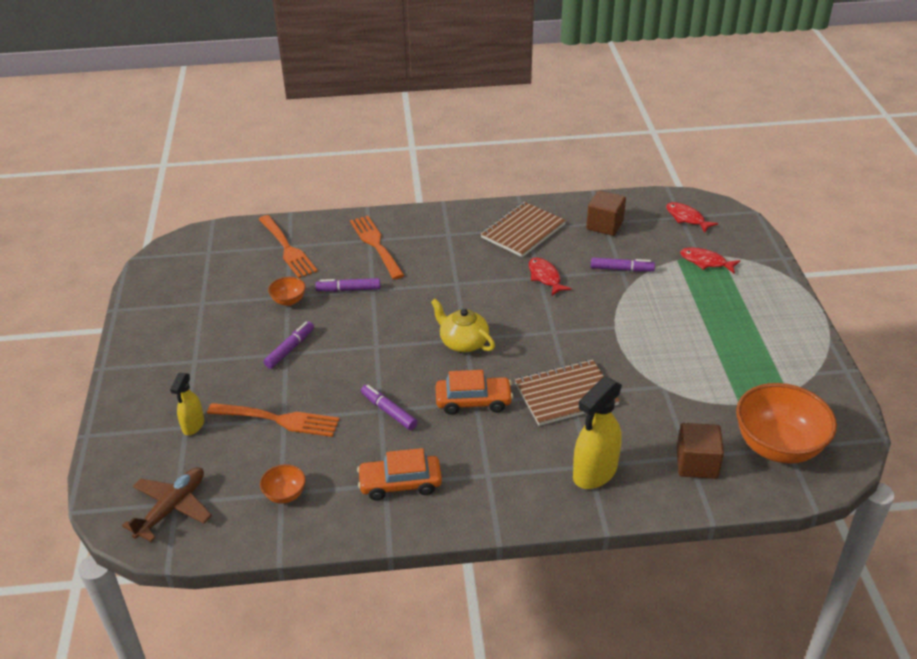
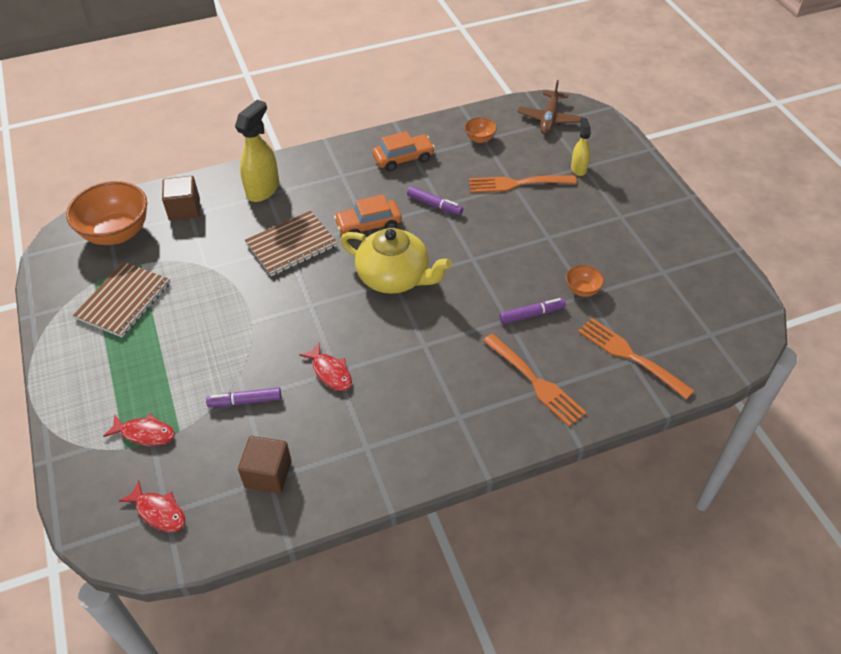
camera: 165 degrees right, 10 degrees up
(289, 349) = (547, 241): purple marker -> none
(463, 342) = (394, 277): yellow teapot -> yellow teapot, size x1.55
(523, 231) = (370, 441): brown notebook -> brown notebook (124, 301)

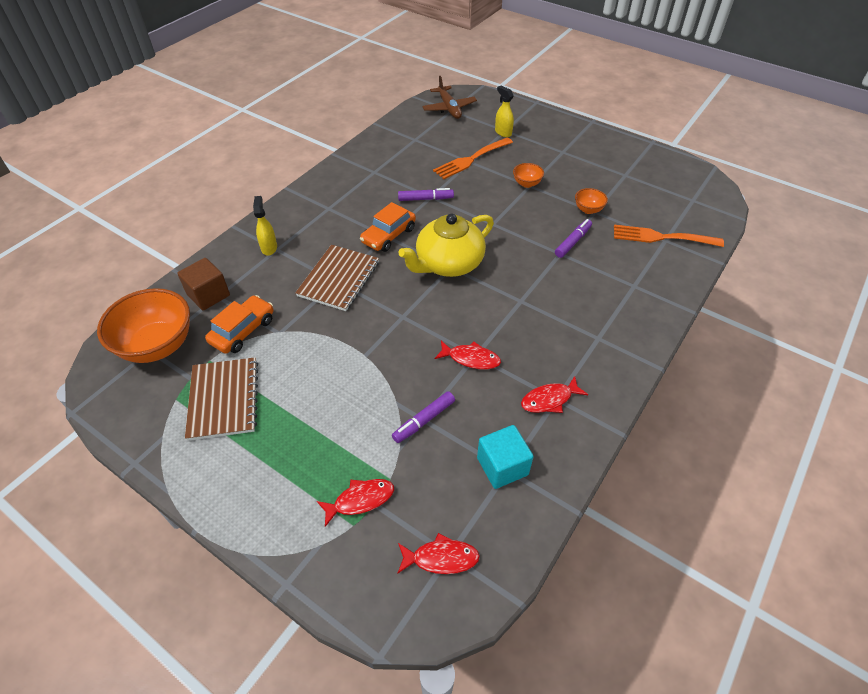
camera: 35 degrees left, 0 degrees up
(263, 189) = (269, 247): yellow spray bottle -> yellow spray bottle, size x0.58
(268, 474) = (502, 466): brown cube -> turquoise cube
(360, 444) = (549, 399): none -> red fish
(394, 277) = (448, 263): yellow teapot -> yellow teapot turned 150 degrees clockwise
(403, 158) = (367, 176): orange car -> orange car (243, 331)
(480, 139) = (412, 140): orange bowl -> orange bowl (527, 183)
(536, 382) = (623, 285): orange fork -> none

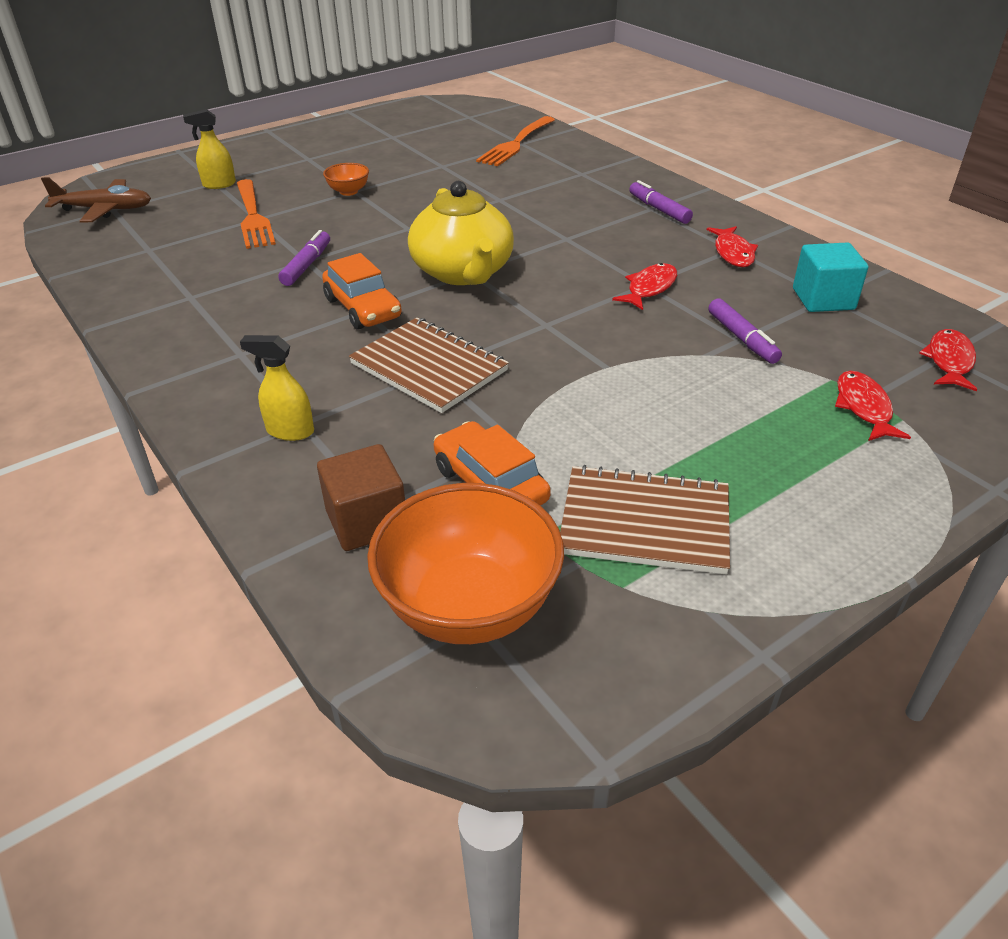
camera: 70 degrees left, 10 degrees down
(572, 242) = (485, 188): purple marker -> purple marker (659, 209)
(588, 210) = (435, 168): orange bowl -> none

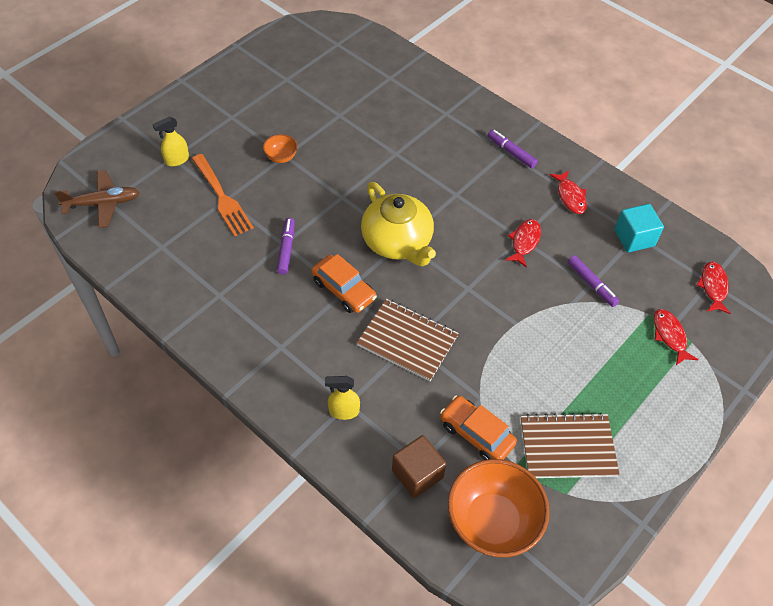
camera: 15 degrees left, 15 degrees up
(516, 144) = (386, 79): orange fork -> none

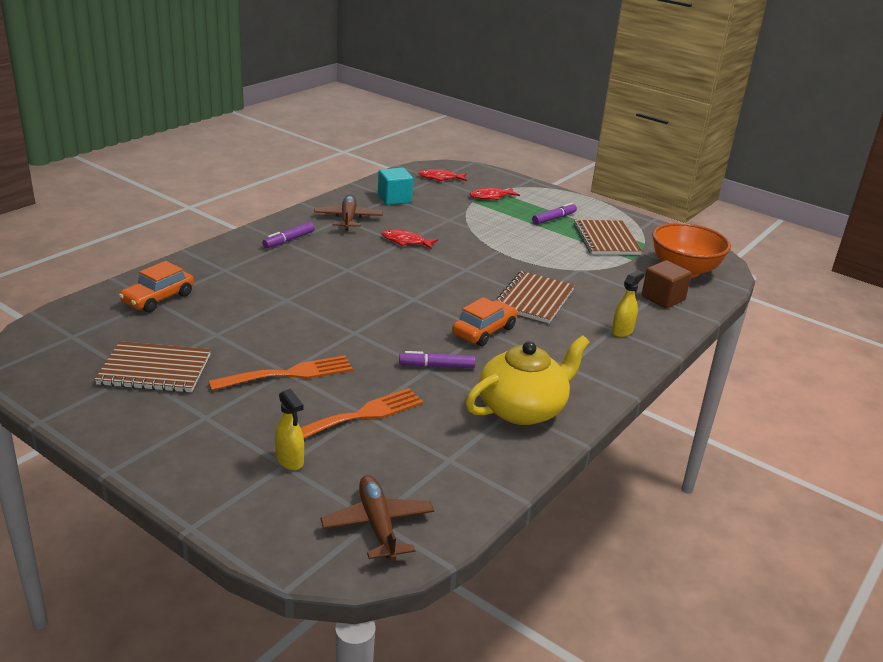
camera: 95 degrees left, 25 degrees down
(281, 157) = (289, 374): orange bowl -> orange fork
(291, 88) = (155, 370): none -> brown notebook
(343, 411) = (622, 331): yellow spray bottle -> yellow spray bottle turned 135 degrees counterclockwise
(397, 242) = (416, 301): yellow teapot -> yellow teapot (522, 409)
(476, 434) = (613, 273): orange car -> orange car (158, 298)
(570, 196) = (348, 219): red fish -> brown plane
(591, 284) = (448, 219): purple marker -> purple marker (553, 219)

